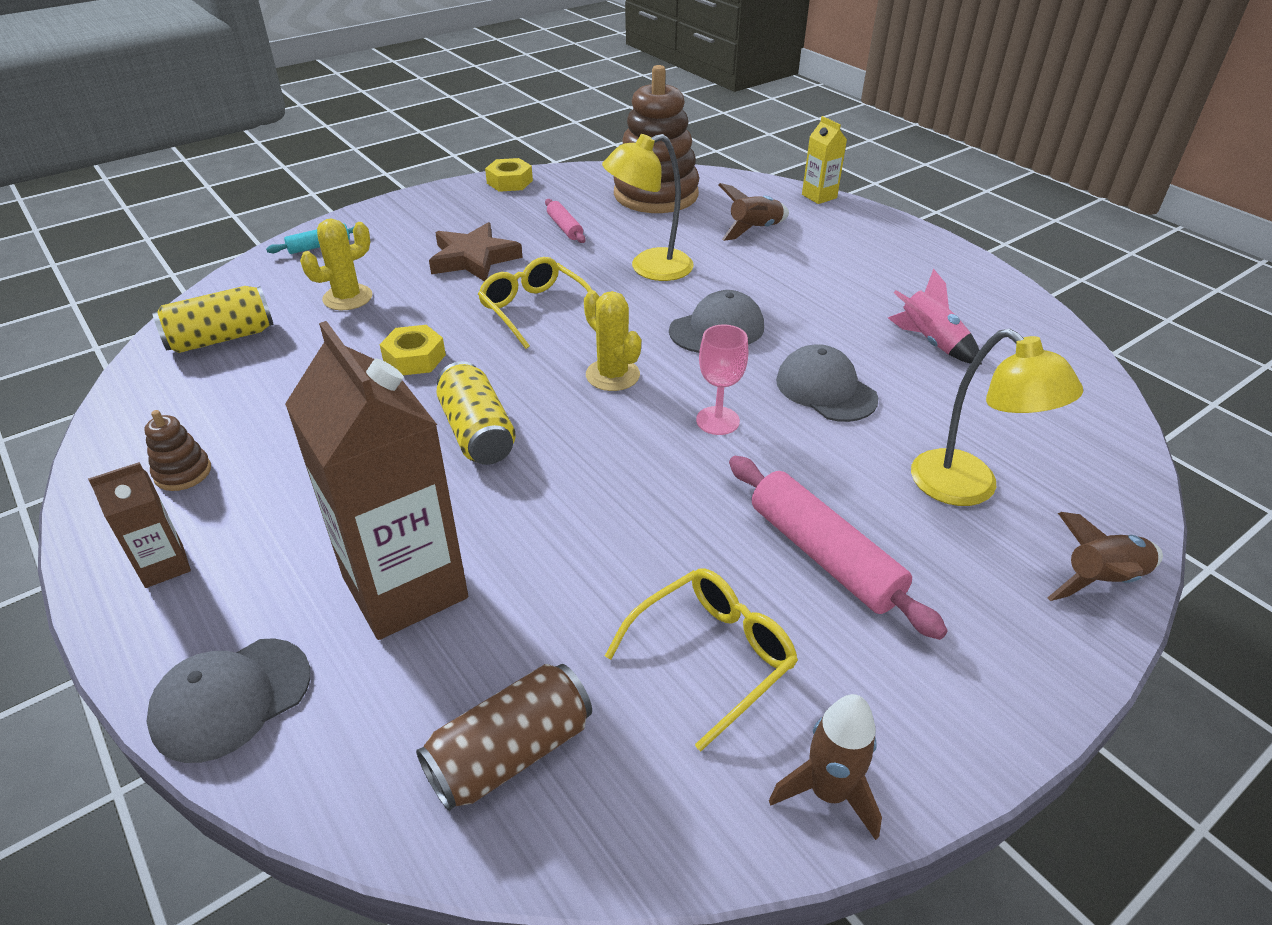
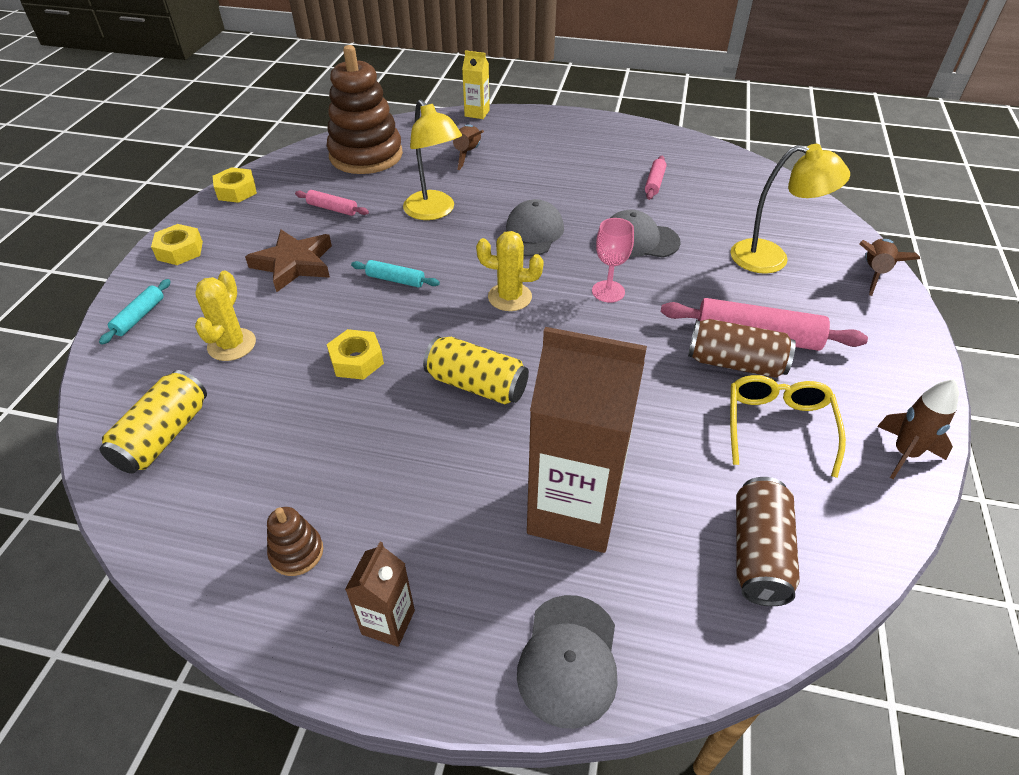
camera: 40 degrees left, 5 degrees up
(408, 210) = (180, 250): none -> yellow nut
(534, 310) = (395, 280): yellow glasses -> turquoise rolling pin
(649, 268) = (434, 212): yellow lamp -> yellow lamp turned 60 degrees counterclockwise
(757, 566) = (735, 363): none -> brown can
(930, 342) = (654, 183): pink rocket -> pink rolling pin

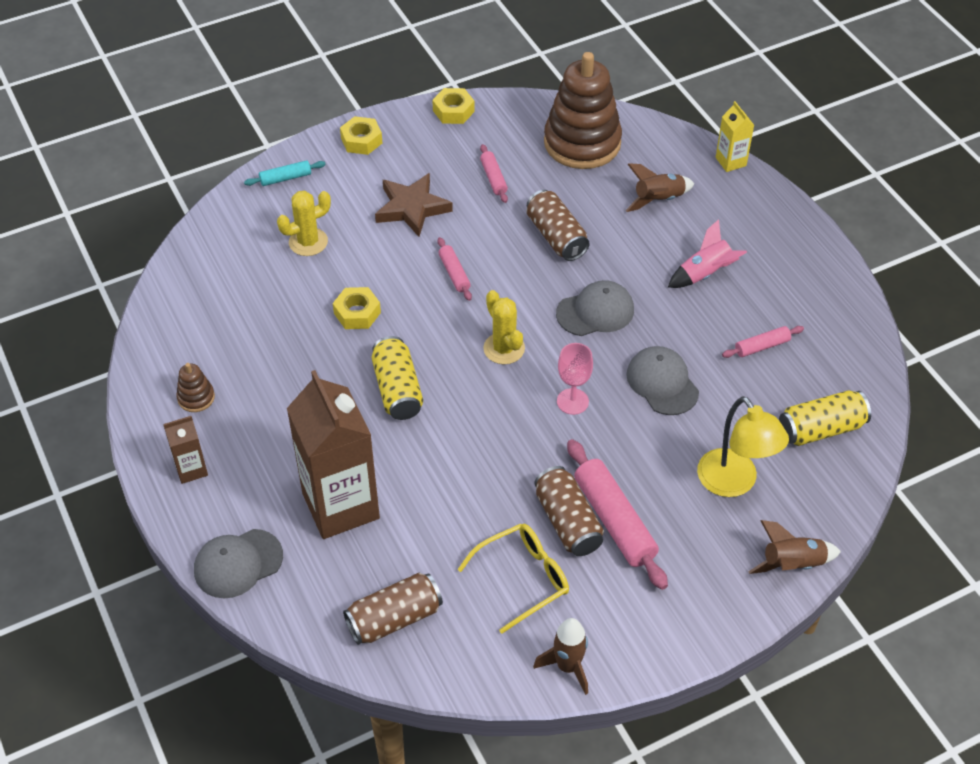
camera: 50 degrees right, 5 degrees up
(164, 436) = (213, 274): yellow can -> yellow can (821, 429)
(395, 280) = (454, 273): turquoise rolling pin -> pink rolling pin
(434, 212) = (556, 237): yellow lamp -> brown can
(560, 171) = (705, 274): none -> pink rocket

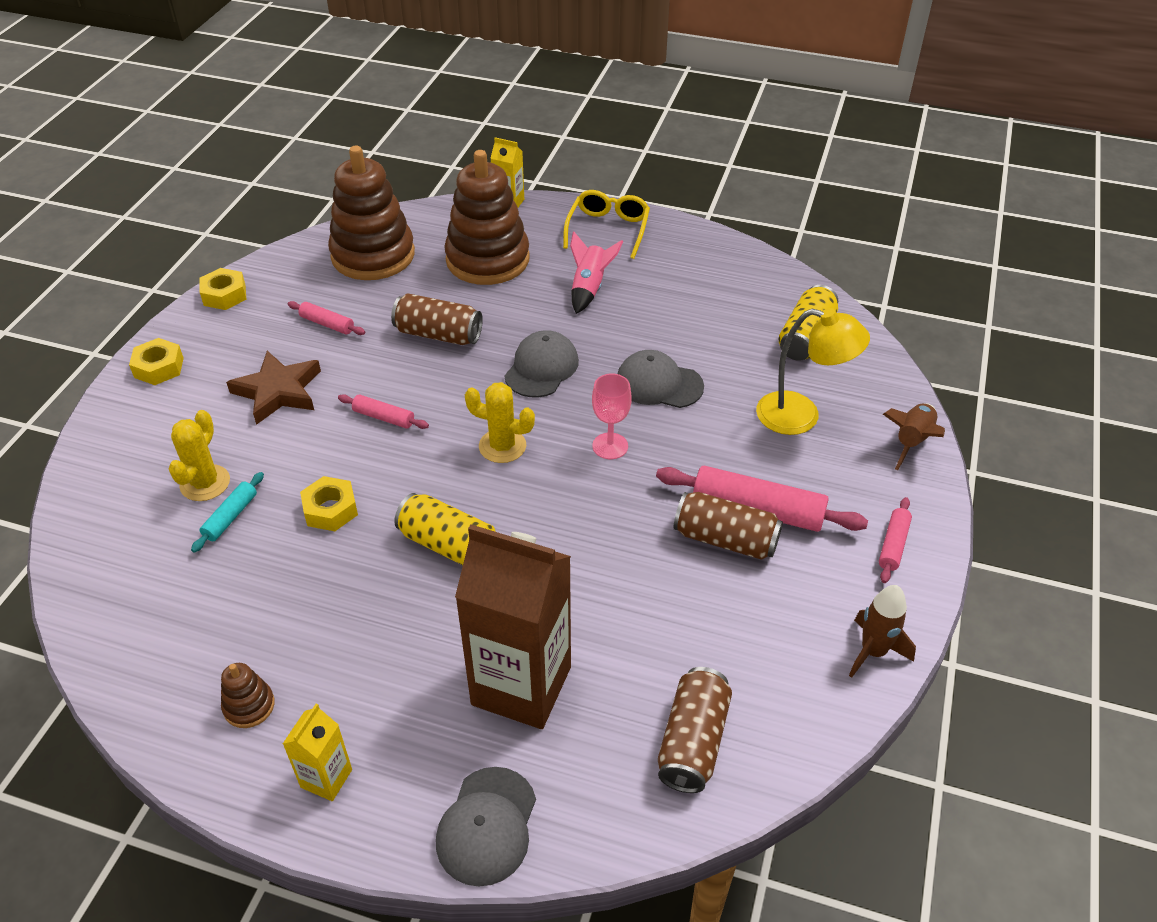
camera: 45 degrees left, 5 degrees down
(191, 469) = (326, 778): brown carton -> yellow carton
(285, 178) = (113, 444): turquoise rolling pin -> turquoise rolling pin (230, 517)
(523, 578) = (750, 613): yellow glasses -> yellow glasses (608, 229)
(658, 200) = (487, 259): brown rocket -> brown stacking toy
(762, 346) = (694, 310): pink rolling pin -> pink rolling pin (893, 545)

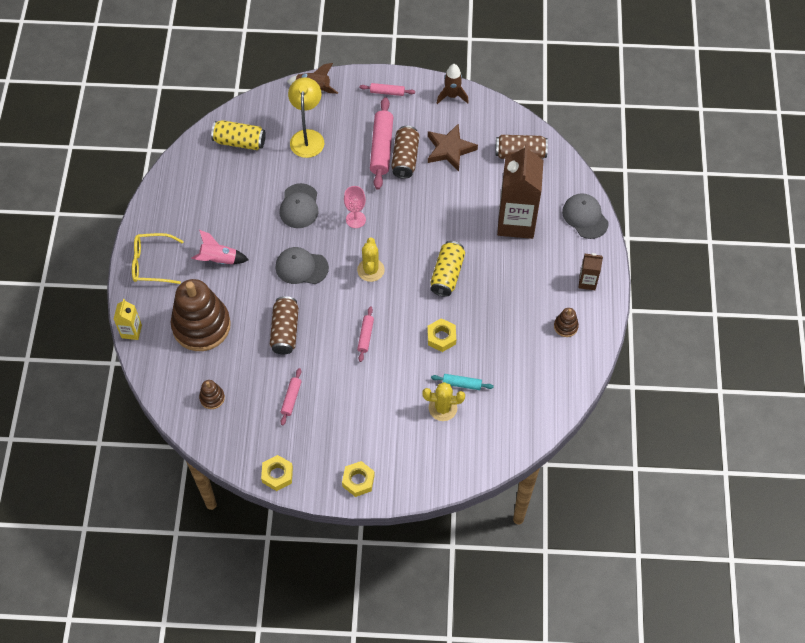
camera: 105 degrees left, 15 degrees up
(278, 391) = (360, 401): brown star -> brown star (450, 149)
(326, 778) = (587, 282): yellow carton -> brown carton
(373, 255) = (212, 398): brown stacking toy -> brown stacking toy, size x0.42
(487, 826) = (585, 217): grey cap -> grey cap turned 120 degrees counterclockwise

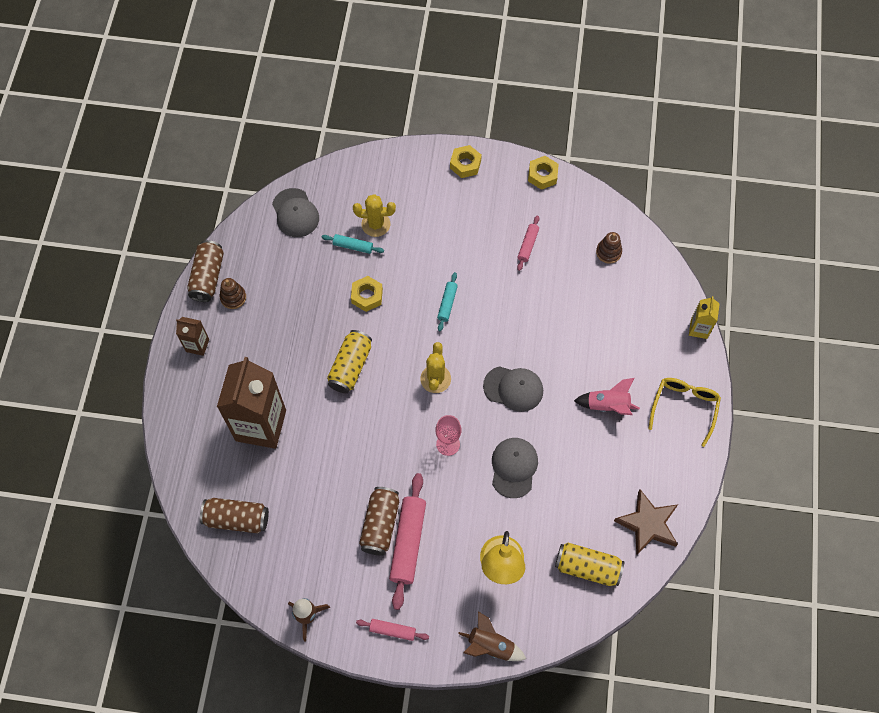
camera: 175 degrees left, 5 degrees up
(152, 263) = (684, 407): yellow glasses -> yellow glasses turned 75 degrees counterclockwise
(201, 326) = (623, 329): brown stacking toy -> none
(285, 331) = (533, 316): brown can -> brown can (208, 277)
(365, 336) = (447, 304): pink rolling pin -> turquoise rolling pin
(450, 149) = (323, 533): brown star -> brown star (647, 524)
(585, 217) = (179, 425): grey cap -> grey cap (295, 213)

